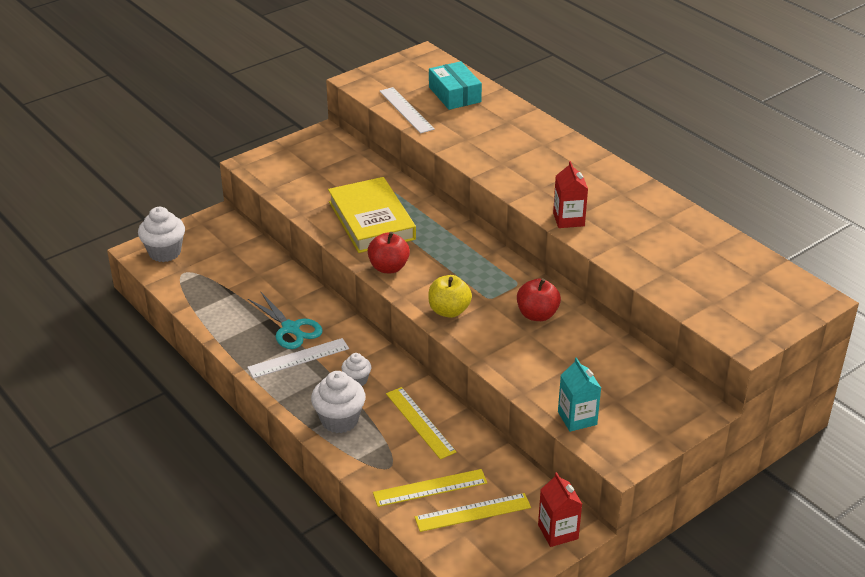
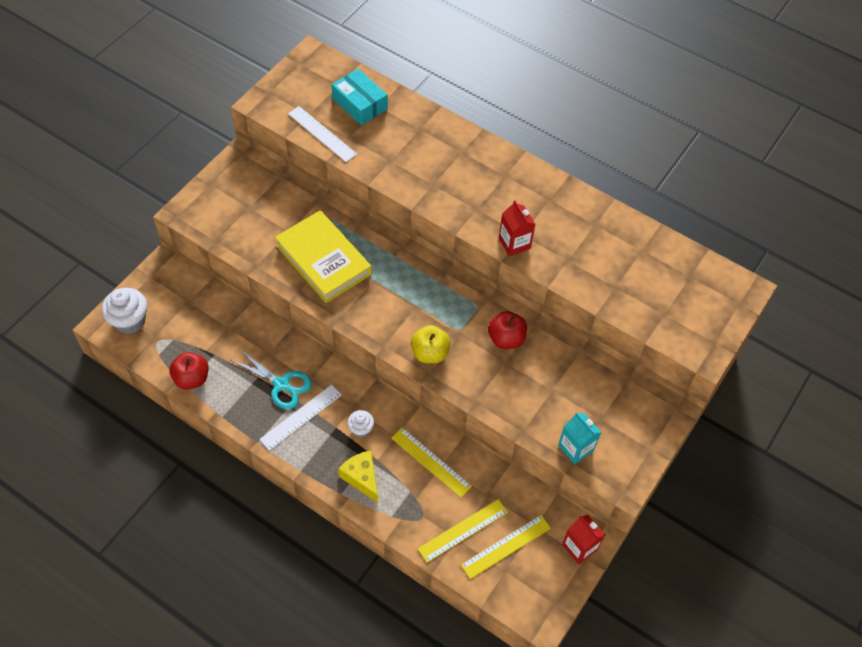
camera: 20 degrees left, 20 degrees up
(339, 420) = (362, 478): white cupcake -> yellow cheese
(388, 267) = (359, 314): red apple -> red apple (192, 378)

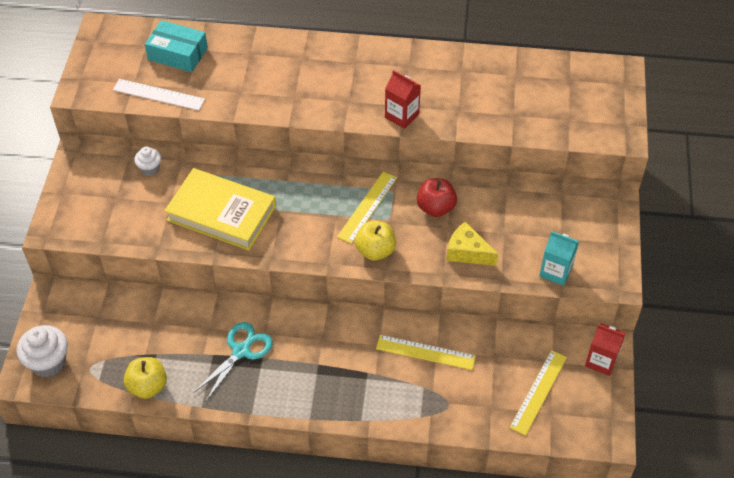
camera: 25 degrees left, 5 degrees down
(192, 378) = (148, 386): red apple -> yellow apple
(282, 385) = (241, 350): turquoise scissors -> turquoise scissors turned 60 degrees counterclockwise
(301, 417) = (279, 371): white ruler -> none
(361, 429) = (343, 355): white cupcake -> white cupcake (150, 169)
(362, 478) = (371, 397): yellow cheese -> yellow cheese (467, 252)
(463, 530) = (492, 397): yellow ruler -> yellow ruler (367, 207)

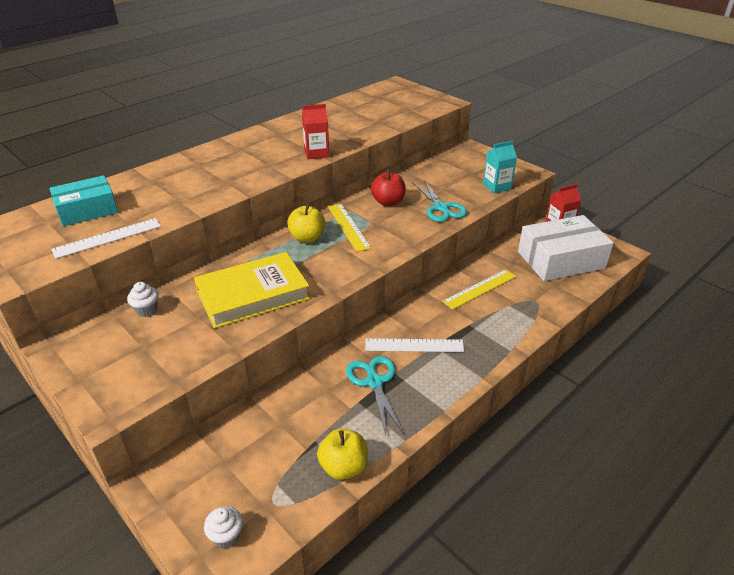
camera: 50 degrees left, 15 degrees down
(48, 362) = (226, 536): white cupcake -> white cupcake, size x0.57
(305, 350) = (414, 345): none -> white ruler
(375, 251) = (391, 242): yellow apple -> yellow apple (307, 238)
(467, 252) = (441, 208): yellow cheese -> turquoise scissors
(538, 392) = (561, 260): yellow ruler -> white box

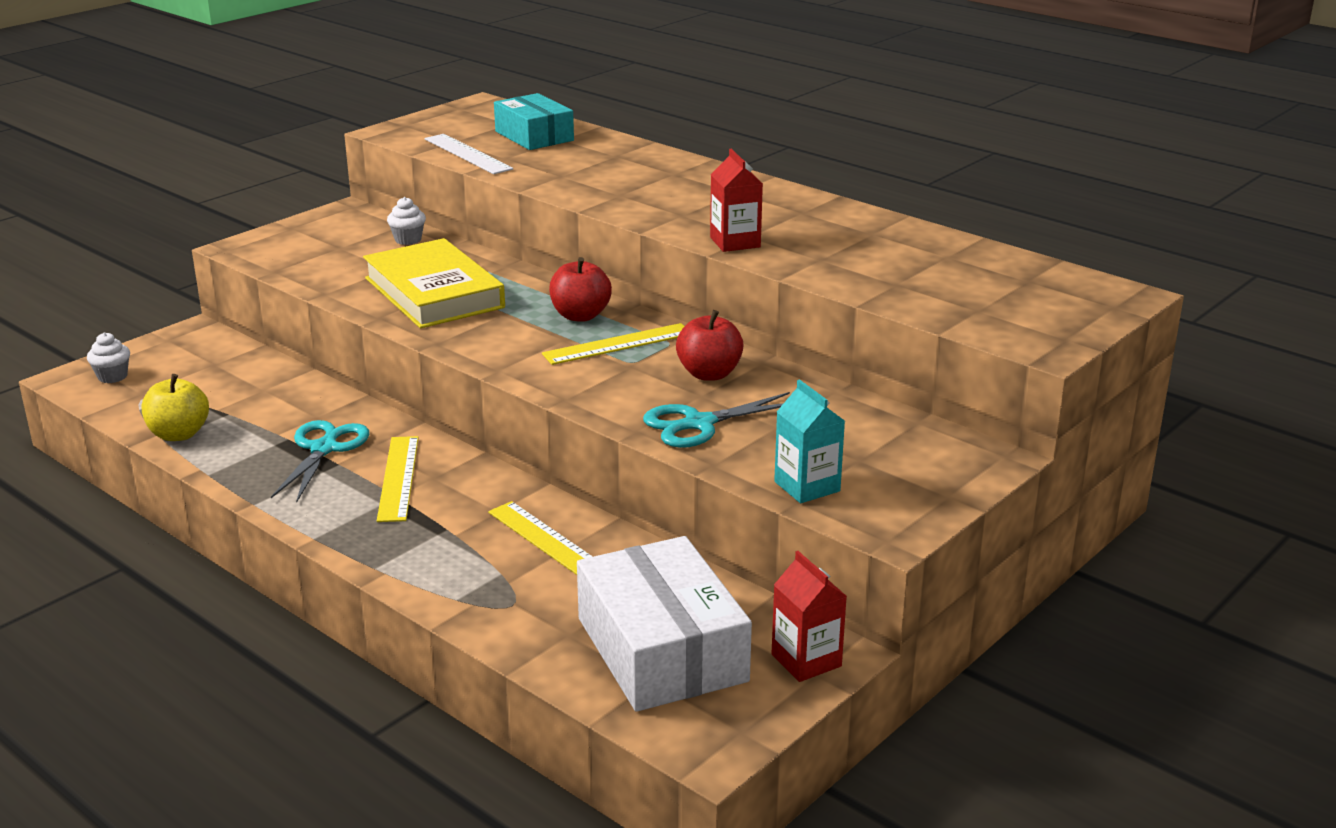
camera: 85 degrees right, 10 degrees down
(307, 238) = (580, 316): yellow apple -> red apple
(374, 381) = (324, 448): turquoise scissors -> turquoise scissors turned 60 degrees counterclockwise
(414, 345) = (398, 478): white ruler -> yellow ruler

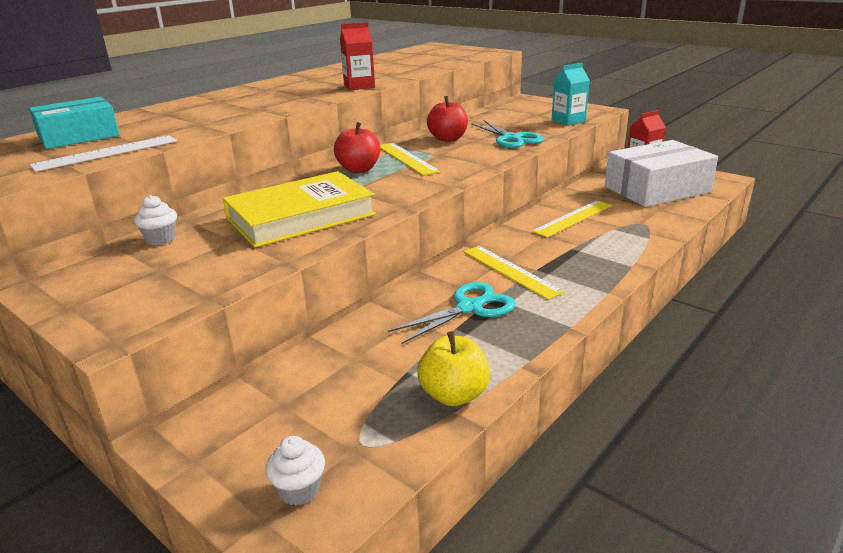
camera: 90 degrees left, 0 degrees up
(324, 448) = (470, 307): turquoise scissors -> turquoise scissors turned 135 degrees clockwise
(398, 478) = (510, 271): yellow ruler -> yellow ruler turned 60 degrees clockwise

